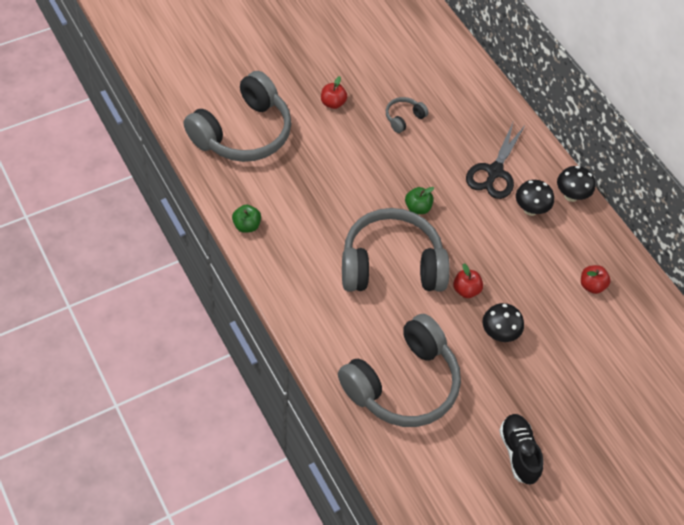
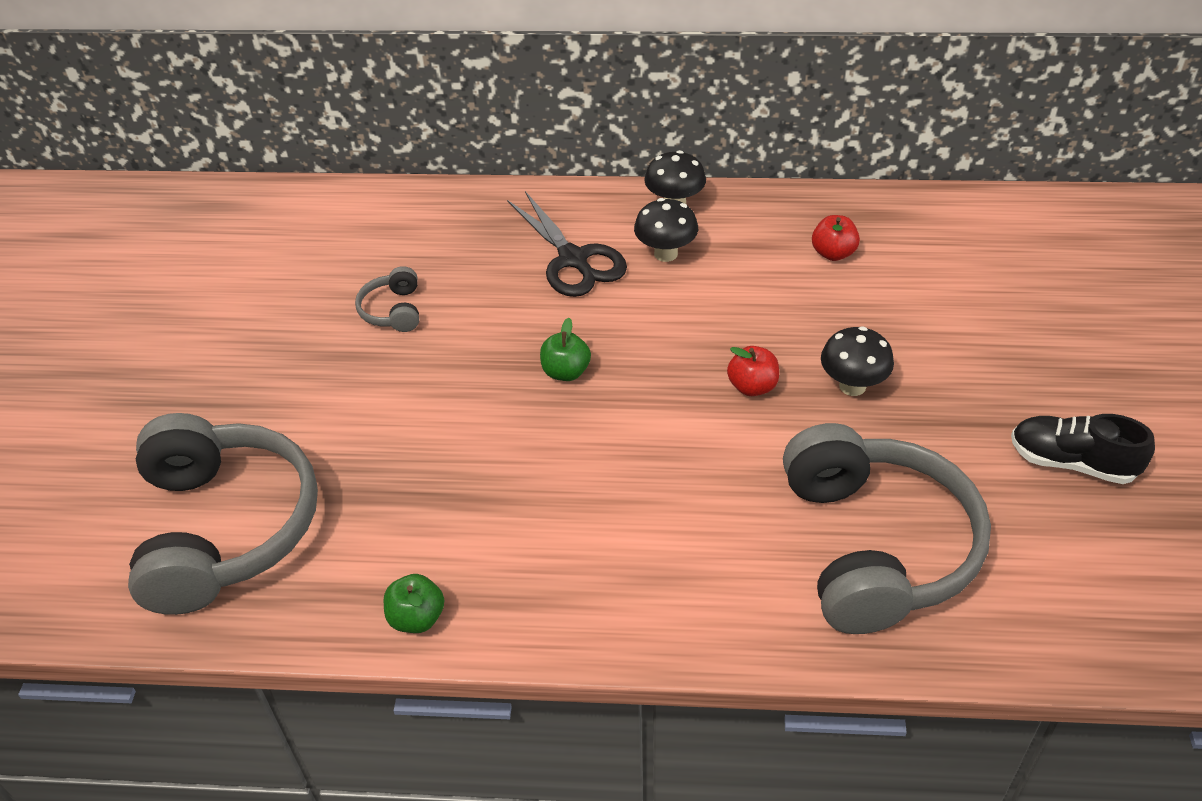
camera: 50 degrees left, 10 degrees down
(333, 103) = (285, 379): red apple -> none
(391, 265) = (645, 453): grey headphones -> none

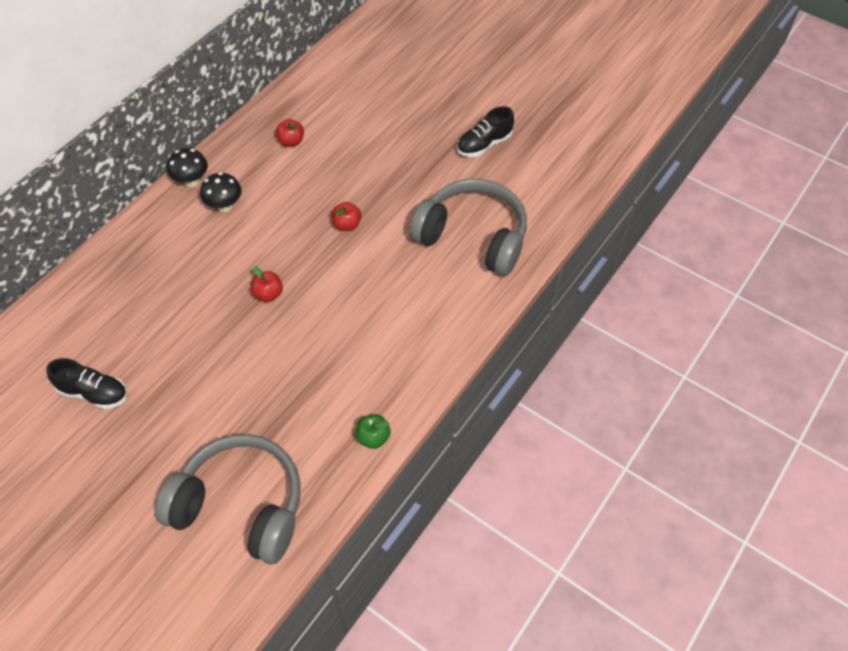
camera: 60 degrees left, 10 degrees up
(304, 302) = (94, 393): none -> black shoe
(393, 310) = (146, 350): grey headphones -> none
(566, 372) = (268, 294): green apple -> red apple
(573, 259) = (189, 247): black scissors -> none
(852, 386) = (380, 188): black mushroom -> none

